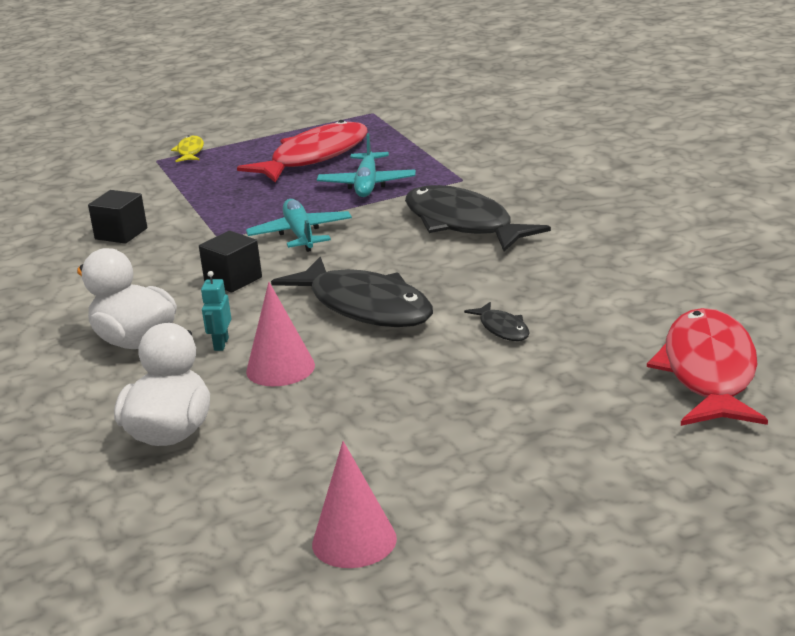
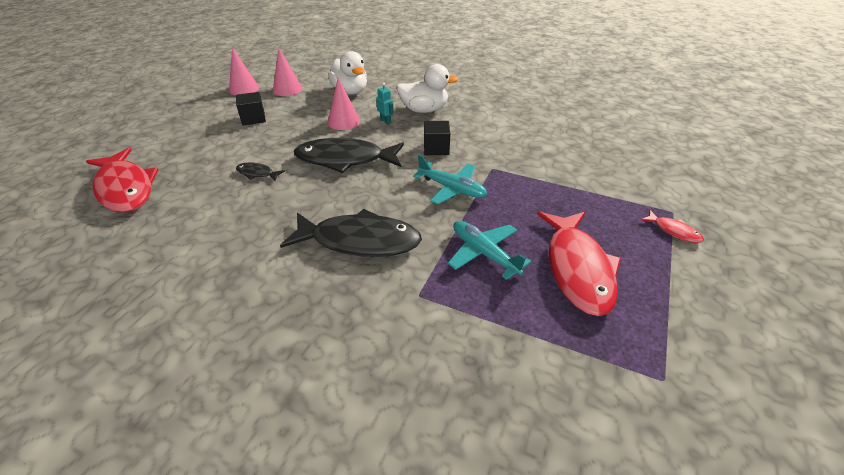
camera: 135 degrees right, 15 degrees up
(121, 234) = (548, 150): black cube -> black cube (253, 118)
(190, 151) = (673, 231): yellow fish -> red fish
(270, 495) = (287, 89): none -> pink cone

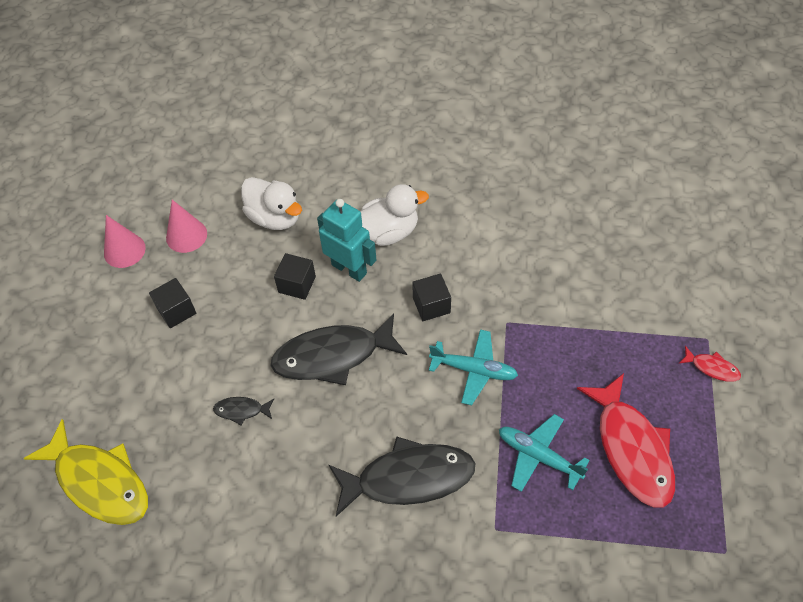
camera: 15 degrees left, 15 degrees up
(125, 188) = (99, 481): red fish -> yellow fish
(344, 121) = (297, 284): pink cone -> black cube
(385, 121) = (349, 269): turquoise robot -> turquoise robot, size x2.11

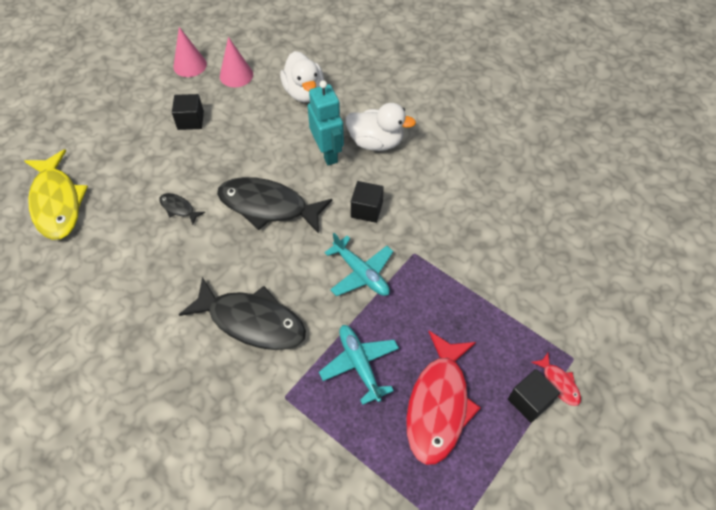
camera: 30 degrees right, 0 degrees up
(297, 284) = (283, 145): black cube -> black cube (529, 401)

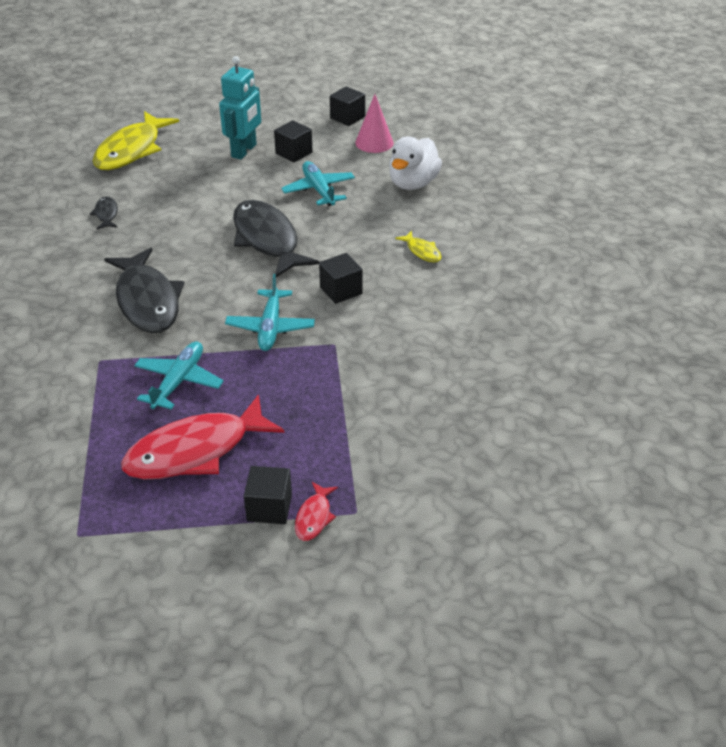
camera: 45 degrees right, 15 degrees down
(178, 208) = (203, 201): black fish -> black fish (106, 214)
(190, 65) = (347, 117): pink cone -> black cube
(249, 140) = (318, 190): none -> turquoise plane
(327, 153) = (368, 234): turquoise robot -> turquoise robot (244, 151)
(376, 142) = (422, 251): white duck -> yellow fish

